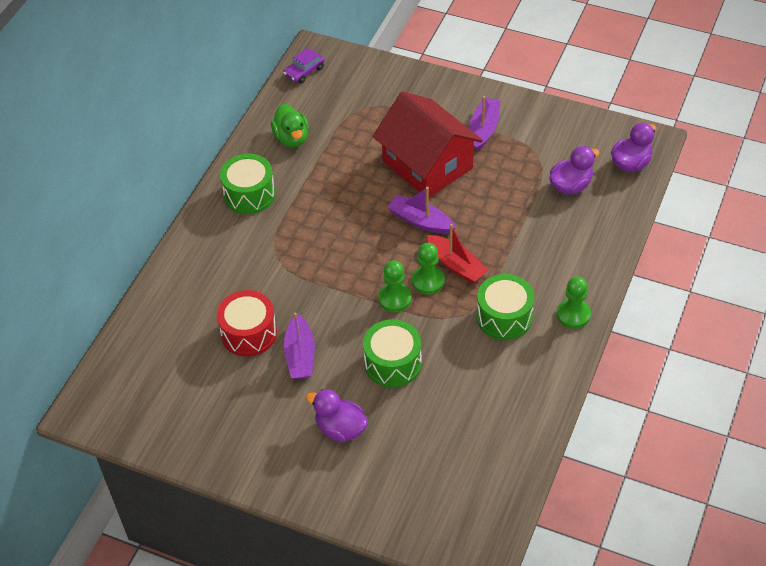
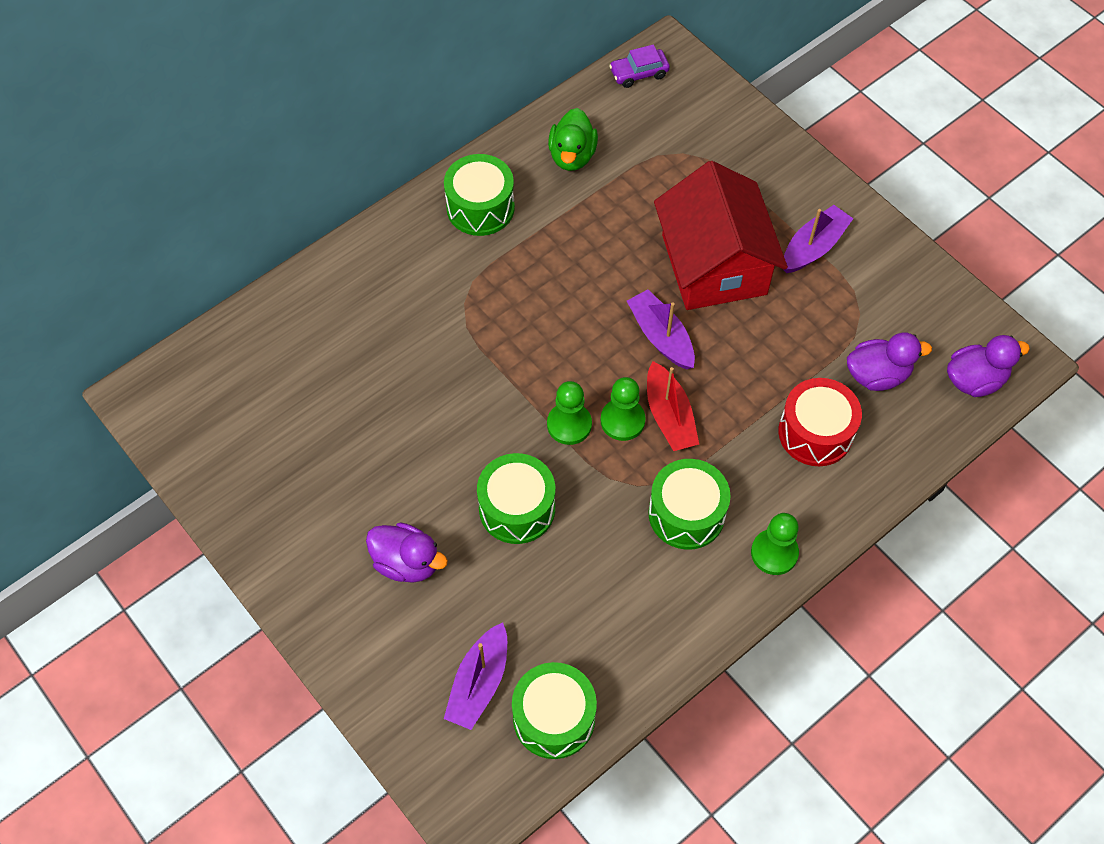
camera: 25 degrees right, 10 degrees up
(249, 333) = (375, 387): red drum -> red drum (815, 433)
(300, 355) = (417, 444): purple boat -> purple boat (479, 683)
(340, 429) = (407, 562): purple duck -> purple duck turned 150 degrees clockwise
(497, 474) = (554, 718): none -> green drum

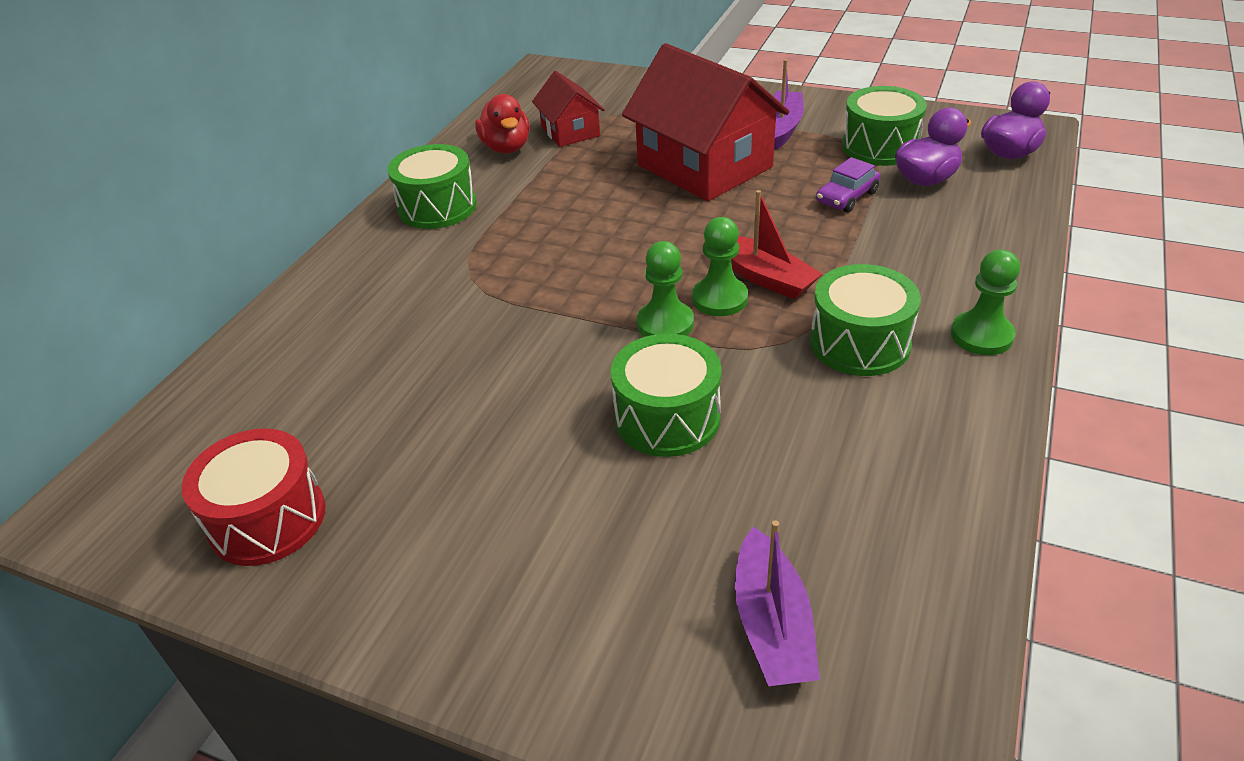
camera: 25 degrees left, 20 degrees down
(407, 562) = (568, 532): purple duck -> none
(554, 718) = (905, 615): green drum -> green drum (880, 146)
(572, 156) = (506, 148): green duck -> red duck
(636, 159) = (570, 131): none -> red house
(639, 73) = (529, 87): purple car -> purple car (846, 197)
(661, 336) = (700, 227): purple boat -> none
(815, 433) = (917, 235): red drum -> red drum (267, 519)

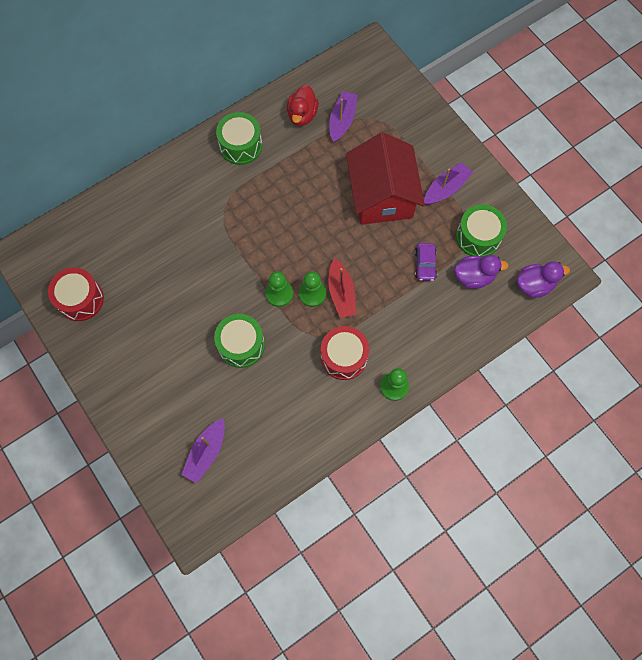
camera: 30 degrees right, 30 degrees up
(570, 131) = (342, 120): red house -> purple boat
(846, 197) = (425, 264): purple car -> purple car turned 75 degrees counterclockwise
(859, 343) = (344, 357): green drum -> red drum

